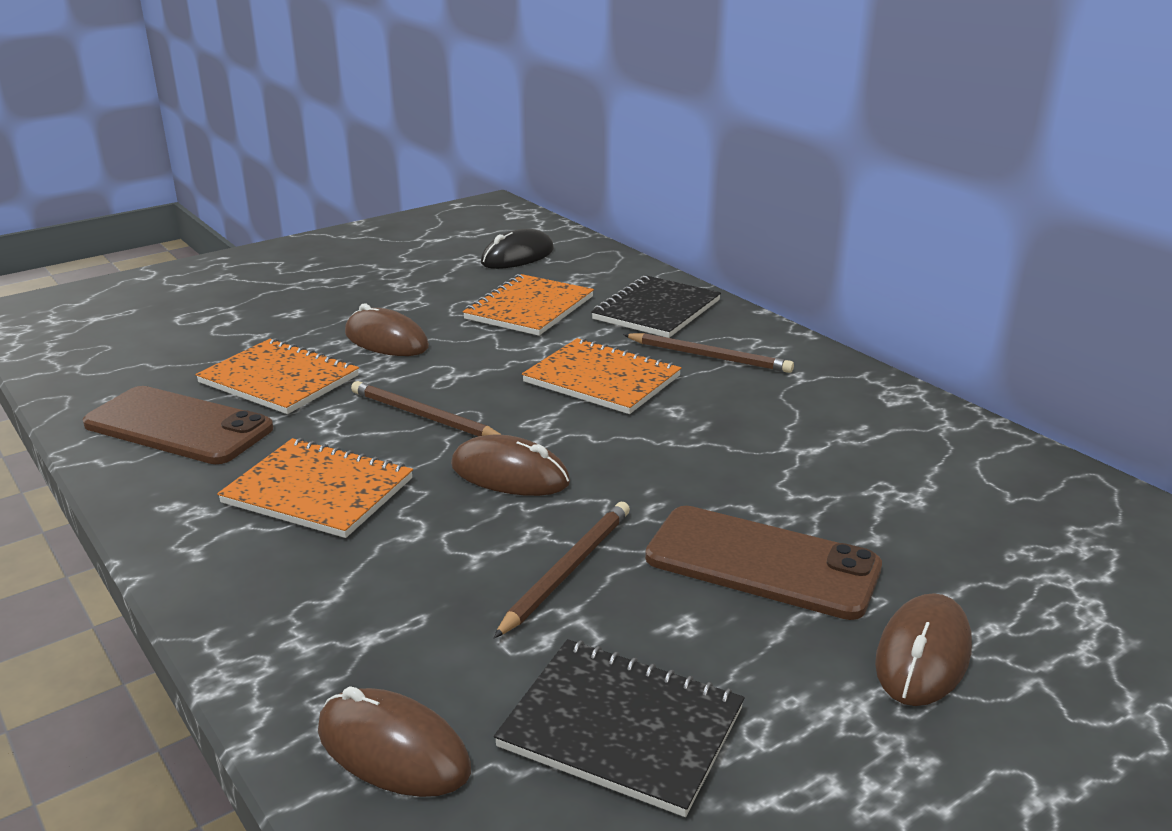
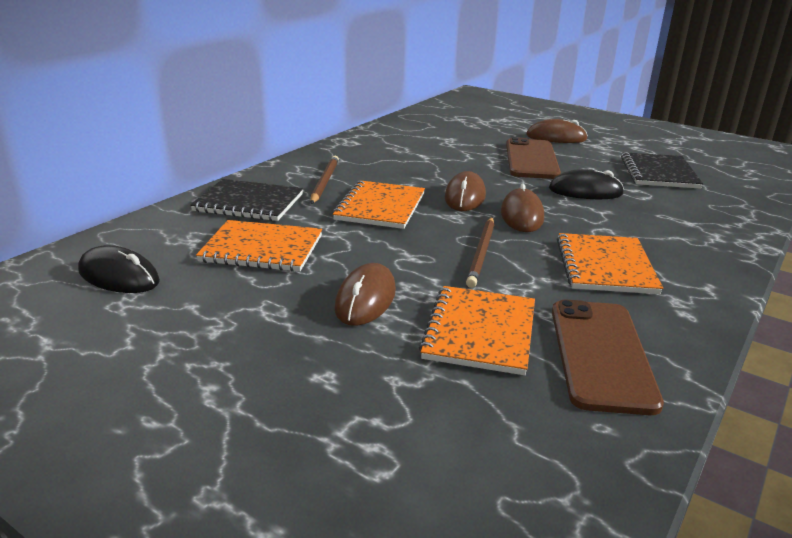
camera: 110 degrees left, 0 degrees up
(393, 750) = (731, 205): brown mouse -> brown mouse (465, 196)
(567, 570) = (585, 191): brown pencil -> black mouse

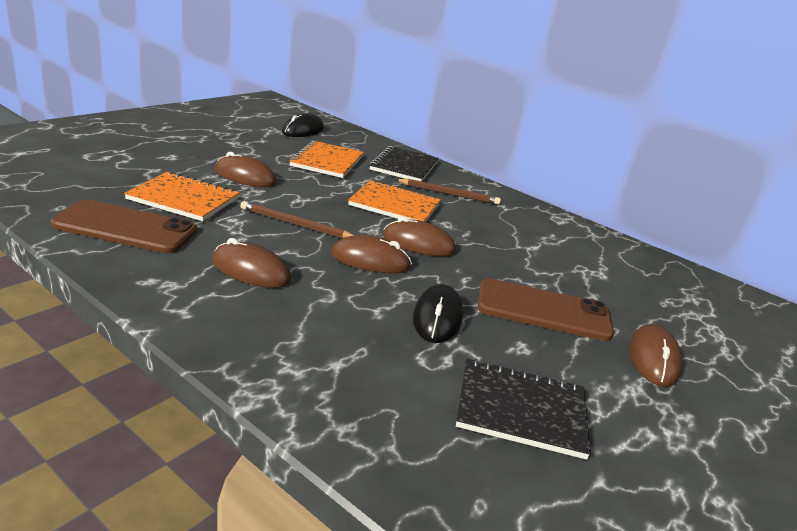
camera: 90 degrees right, 0 degrees up
(605, 266) = (251, 271): orange notebook -> brown mouse

